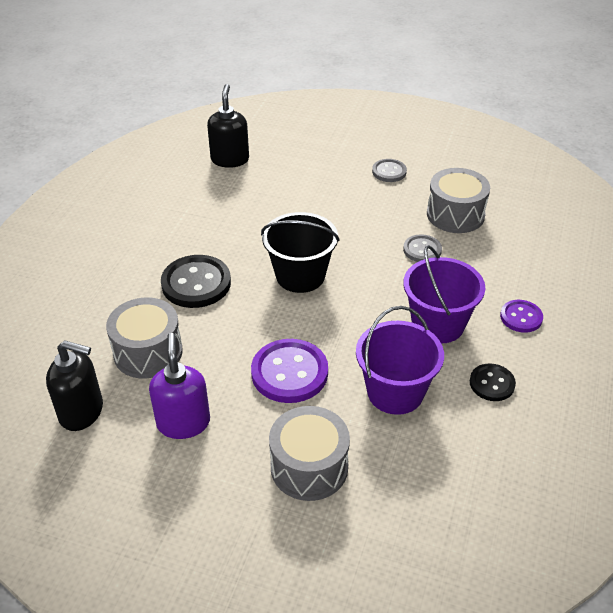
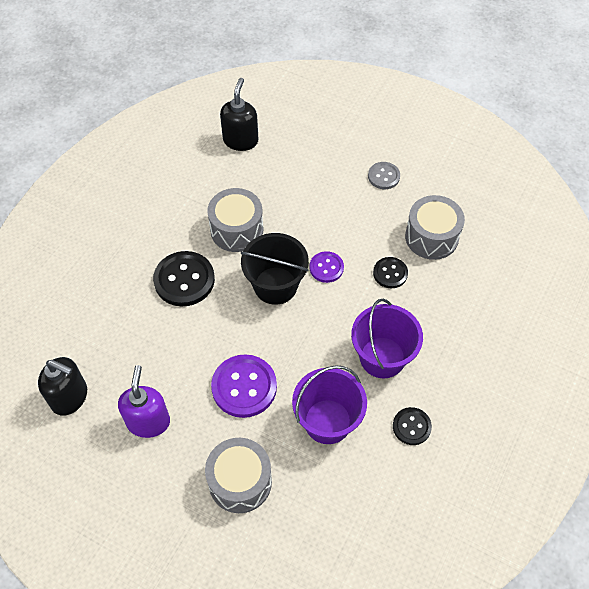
camera: 10 degrees right, 15 degrees up
(148, 352) = (132, 346): grey drum -> grey drum (237, 230)
(422, 250) = (390, 273): grey button -> black button
(521, 317) = (457, 362): purple button -> purple button (326, 268)

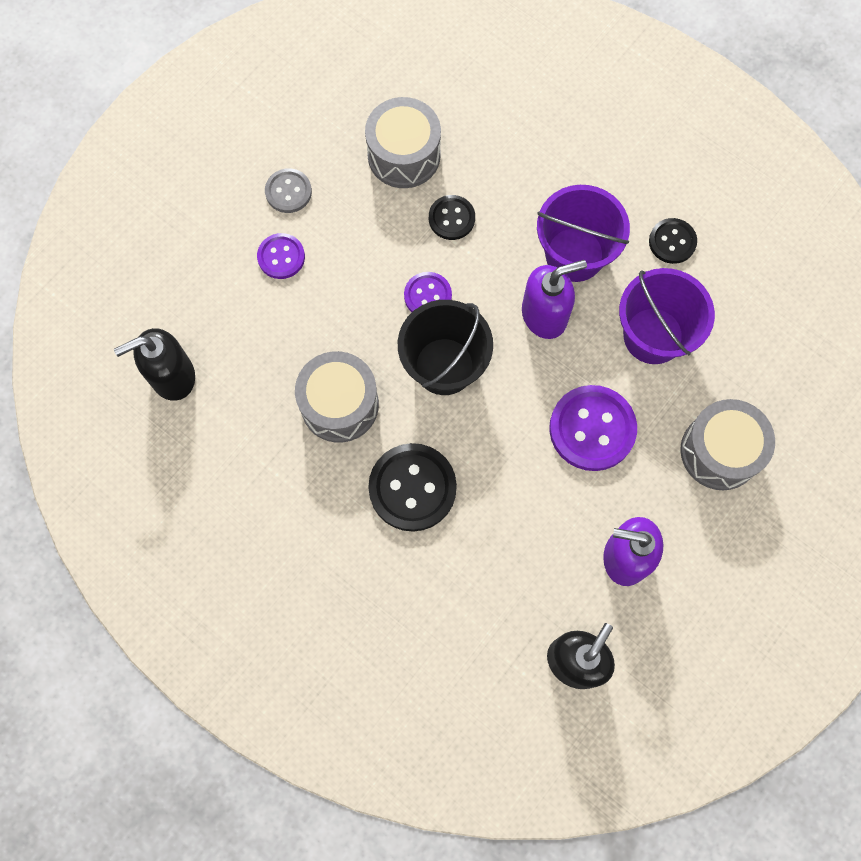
camera: 80 degrees left, 15 degrees up
(240, 140) = (172, 376): black soap dispenser -> black soap dispenser turned 45 degrees counterclockwise
(328, 343) = (545, 315): none -> purple soap dispenser
(335, 181) = (281, 257): none -> purple button

